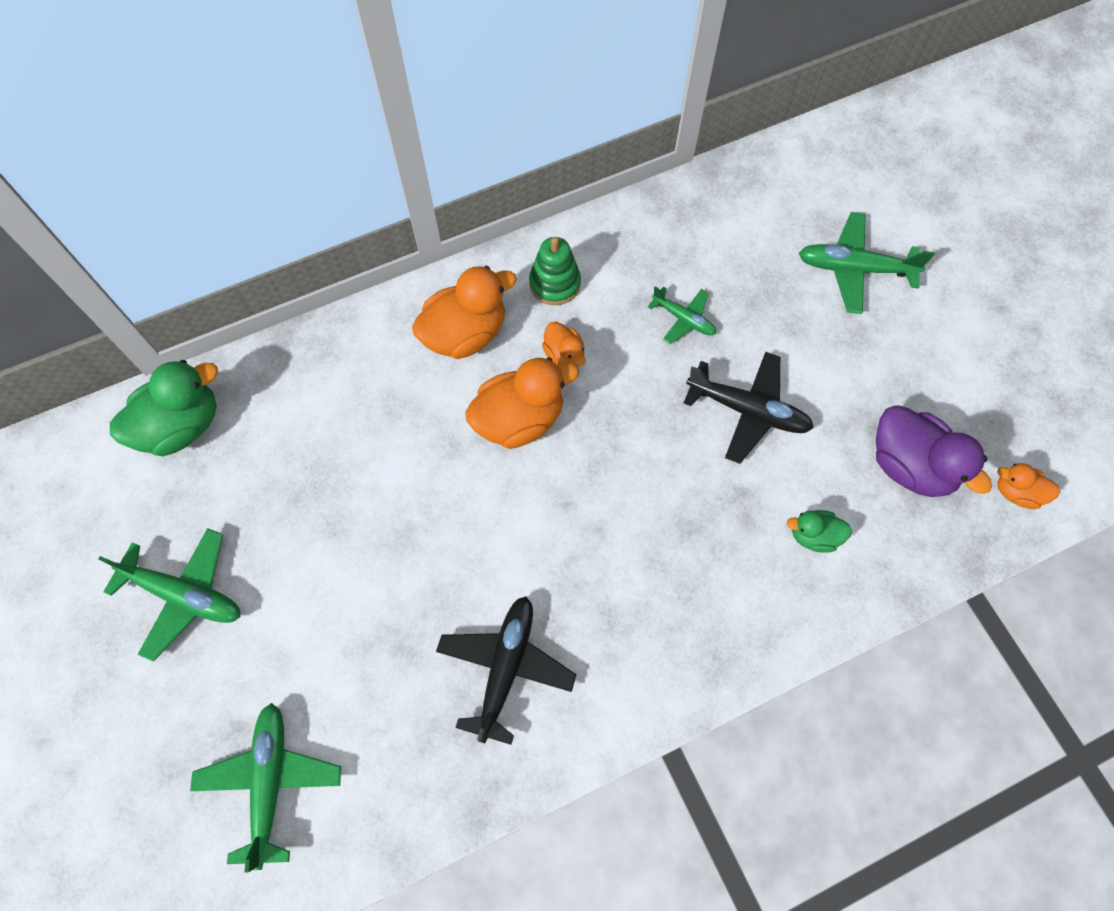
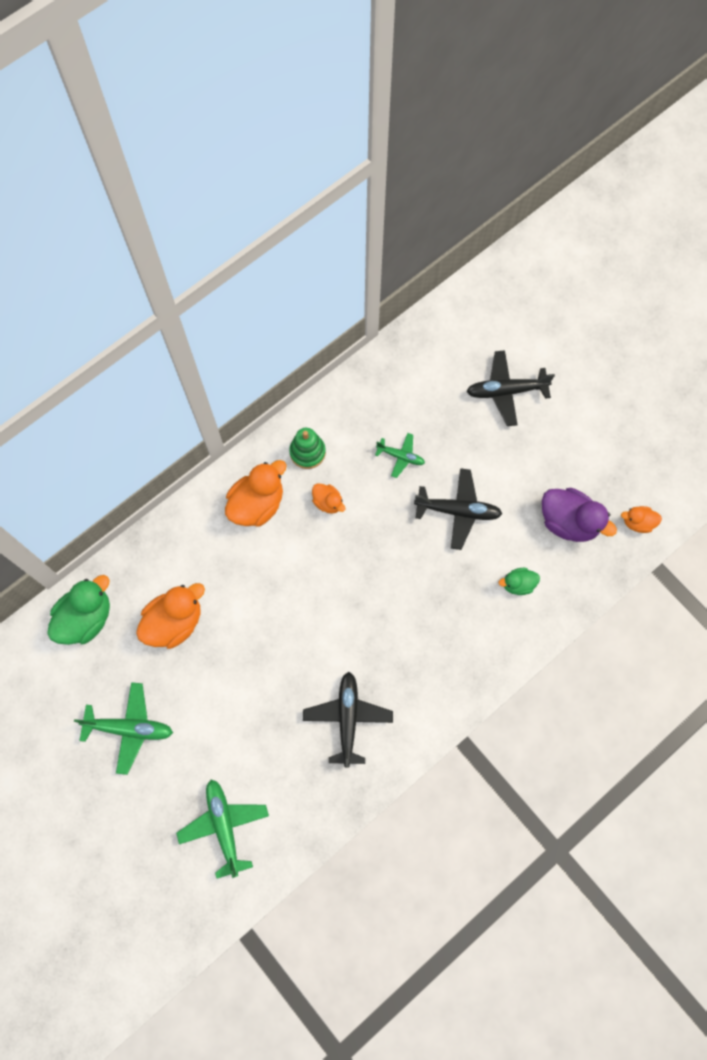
camera: 15 degrees left, 5 degrees up
(519, 419) = (311, 555): orange duck -> orange duck (174, 622)
(854, 268) = (506, 391): green plane -> black plane

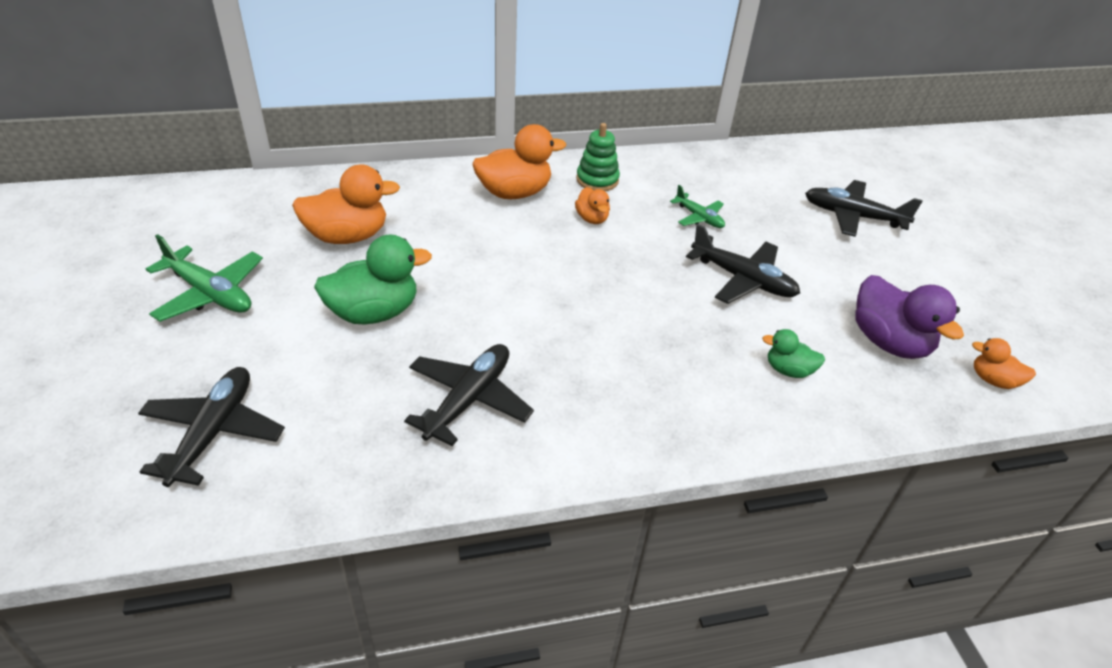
camera: 25 degrees right, 30 degrees down
(86, 618) = (265, 199): green duck -> green duck (374, 312)
(224, 825) = (214, 432): green plane -> black plane

